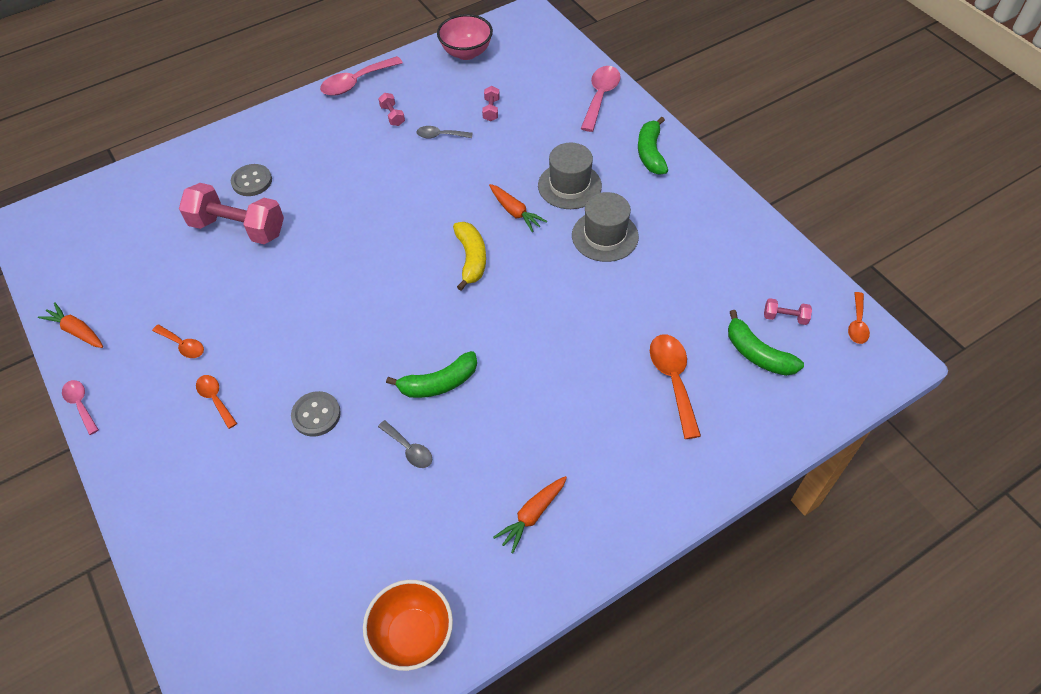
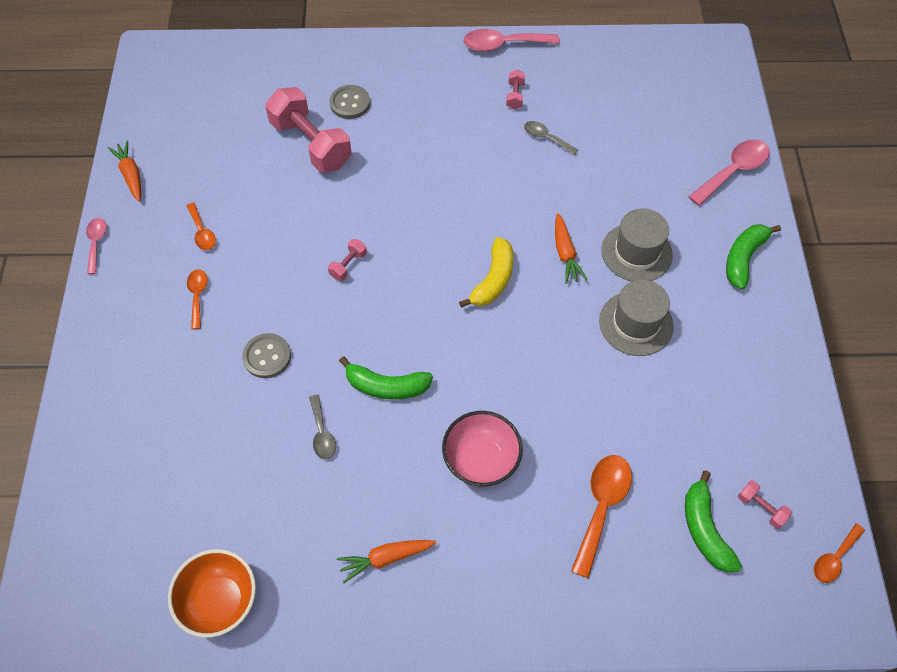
camera: 30 degrees right, 5 degrees up
(466, 53) = (628, 60): pink bowl -> pink bowl (481, 460)
(491, 110) = (613, 134): pink dumbbell -> pink dumbbell (348, 265)

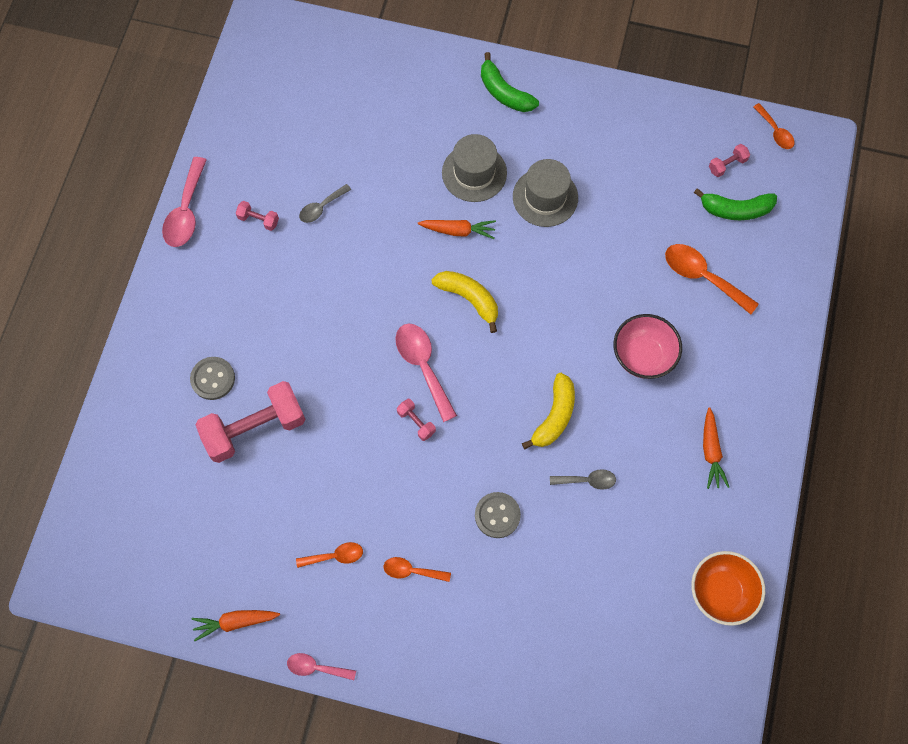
camera: 75 degrees left, 10 degrees up
(386, 386) = (554, 416): green banana -> yellow banana
(733, 171) = (411, 66): pink spoon -> pink spoon (423, 366)

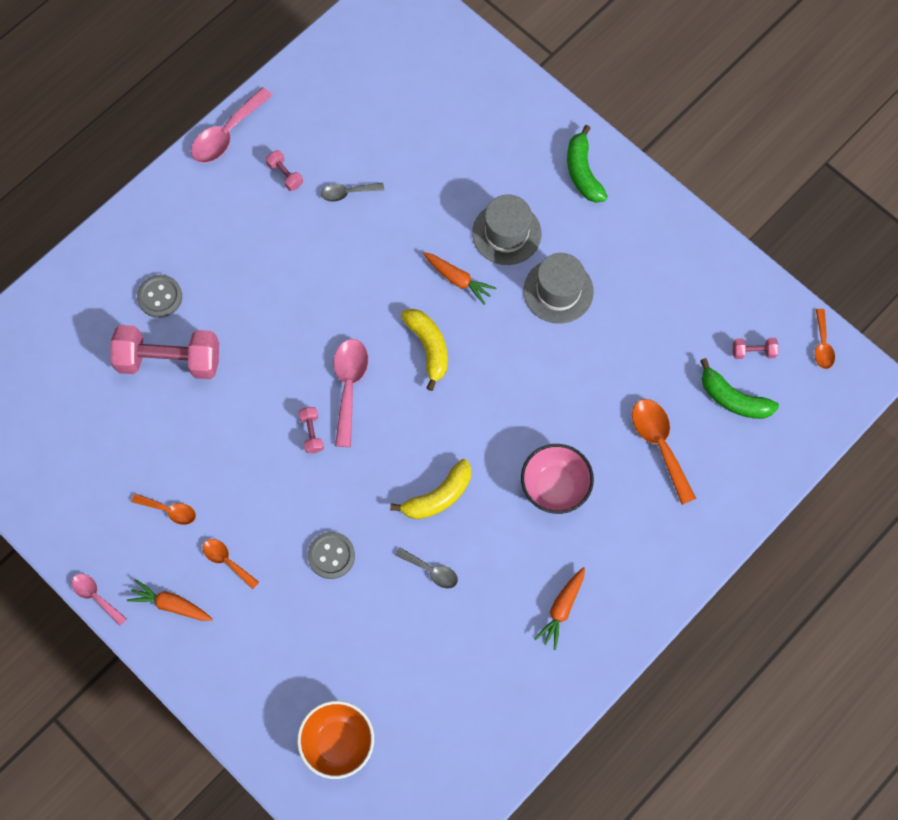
camera: 30 degrees right, 0 degrees up
(235, 622) = (52, 518): orange carrot -> orange carrot (171, 604)
(720, 592) = (488, 739): orange bowl -> orange bowl (338, 743)

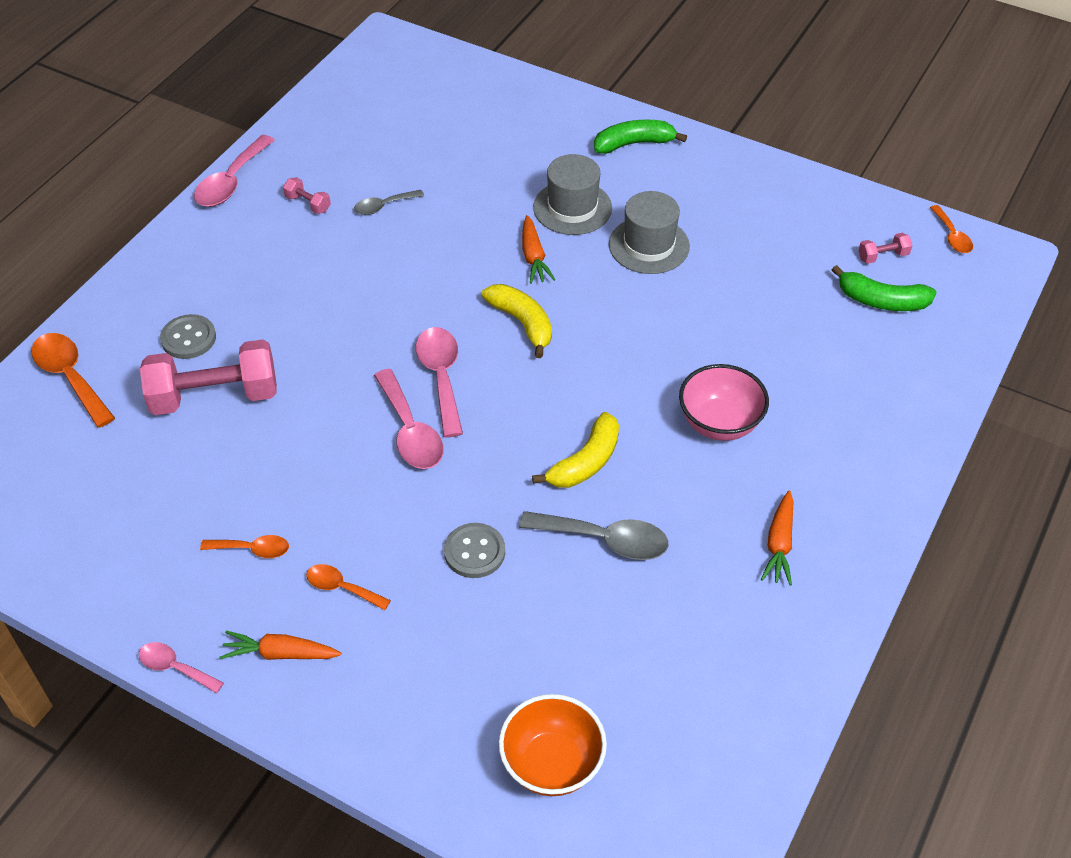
camera: 15 degrees left, 20 degrees down
(312, 433) = (410, 431): pink dumbbell -> pink spoon
(431, 571) = (605, 540): grey spoon -> grey spoon, size x1.69
(458, 280) = (533, 257): orange carrot -> orange carrot turned 60 degrees clockwise
(583, 172) = (634, 144): green banana -> green banana turned 105 degrees clockwise
(659, 444) = (820, 358): orange spoon -> orange spoon (70, 377)

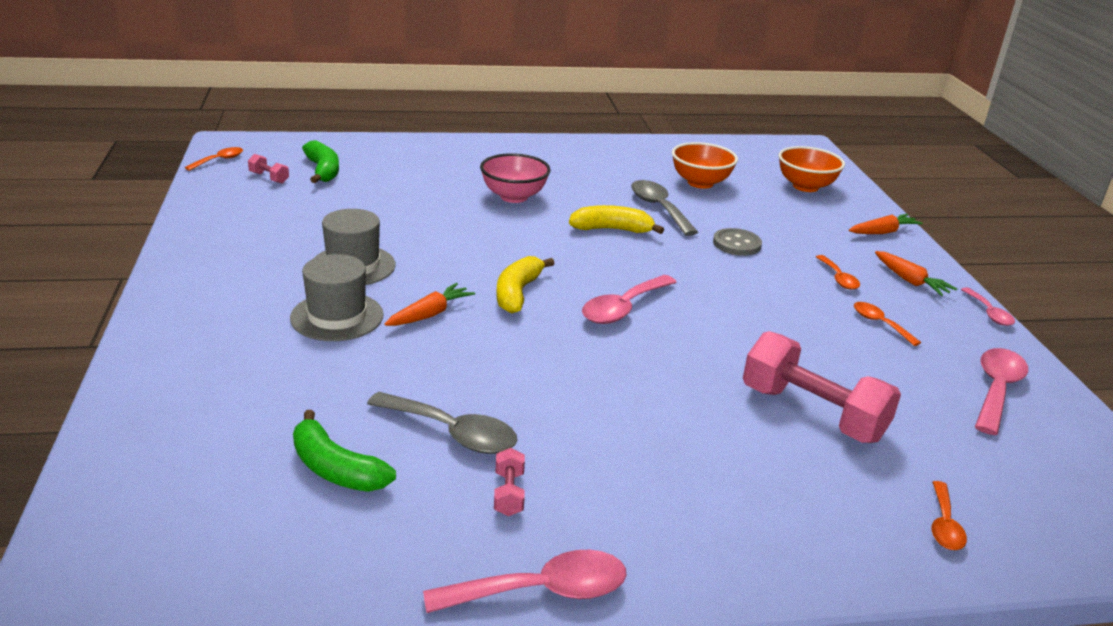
camera: 130 degrees left, 20 degrees down
(70, 377) = (944, 525): orange spoon -> orange spoon, size x0.59
(188, 338) = (787, 470): grey button -> none
(383, 206) = (453, 433): grey spoon -> grey spoon, size x1.69
(410, 431) = (691, 301): pink spoon -> pink spoon (996, 389)
(634, 144) = (196, 314): green banana -> green banana (336, 469)
(642, 638) = (700, 183): none -> orange bowl
(779, 544) = (581, 163): orange carrot -> orange carrot (883, 232)

